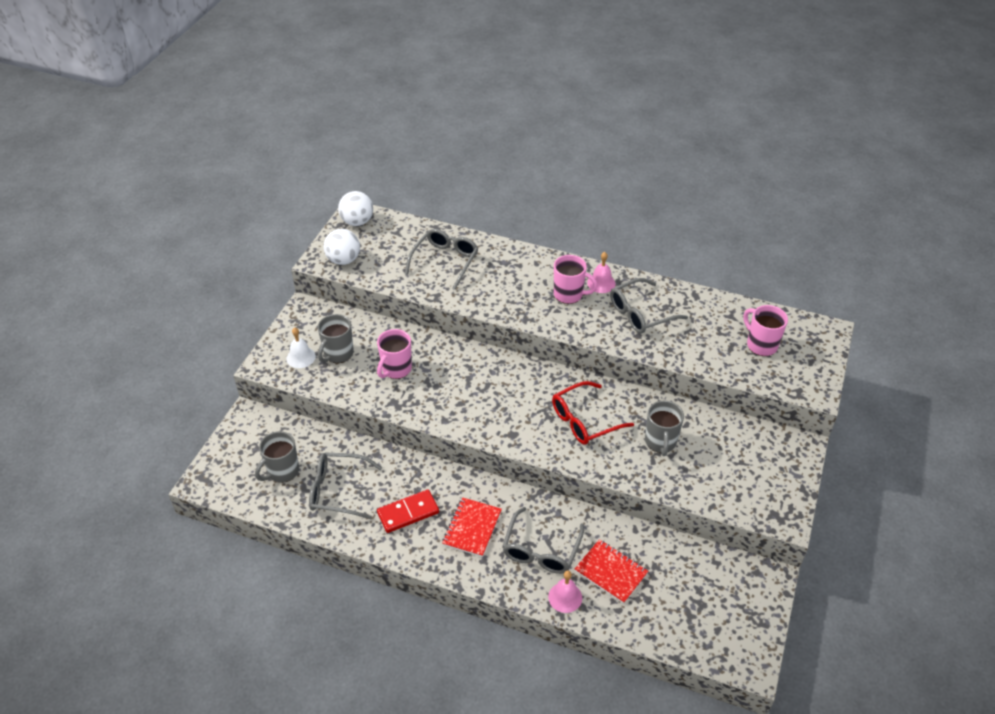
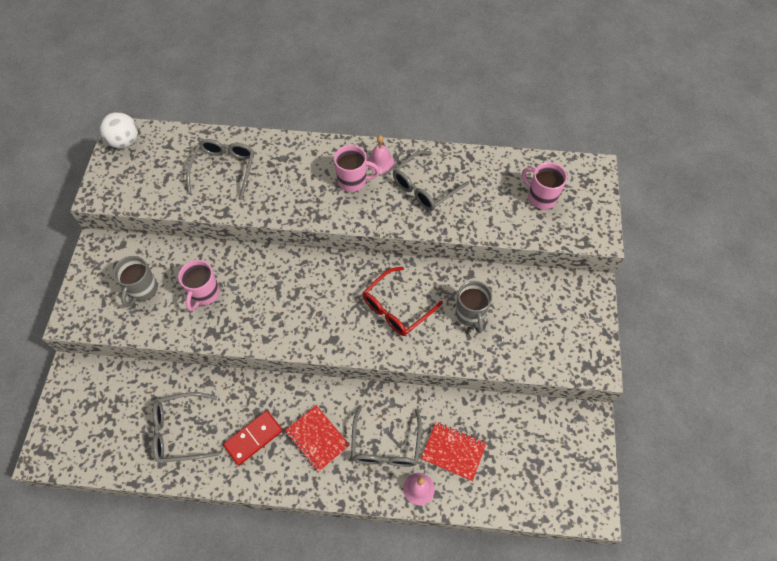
camera: 15 degrees left, 15 degrees up
(282, 471) = (120, 424): grey mug -> none
(301, 357) = (106, 302): white bell -> none
(343, 260) = (121, 189): white ball -> none
(472, 528) = (317, 439): red notebook -> red notebook turned 45 degrees counterclockwise

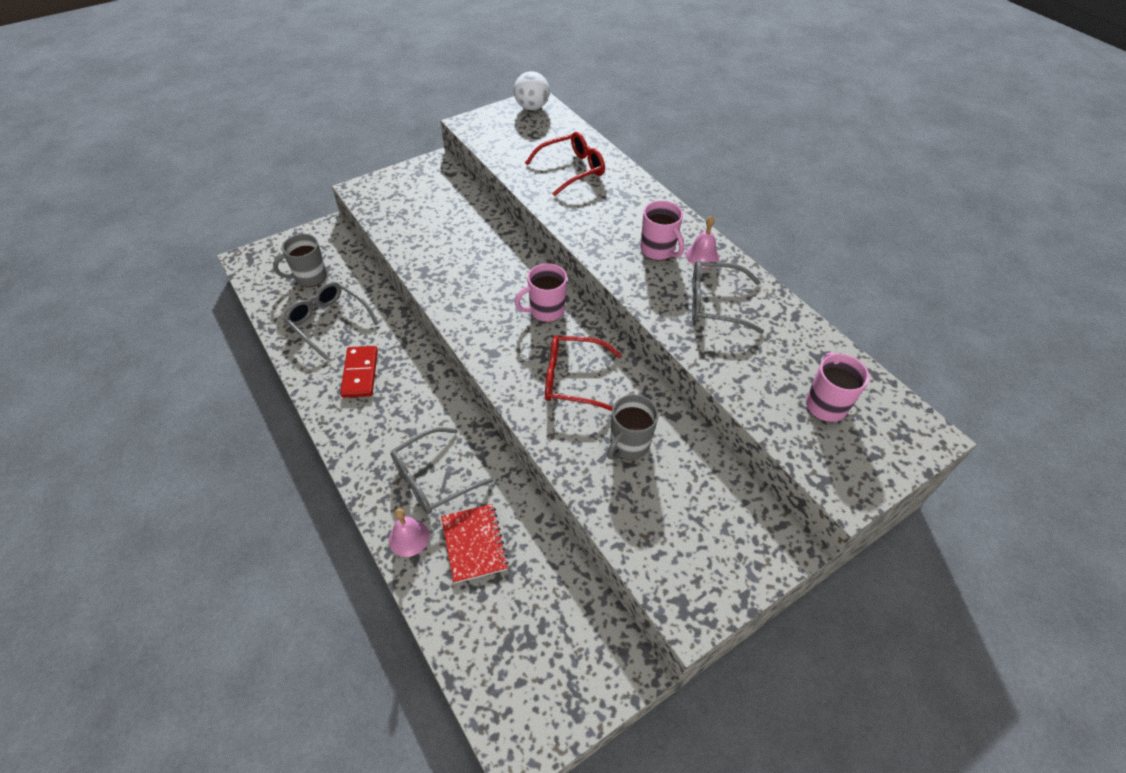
camera: 50 degrees right, 10 degrees down
(143, 290) = (423, 209): grey mug -> grey mug (310, 277)
(204, 294) = (454, 244): pink mug -> pink mug (545, 311)
(224, 169) = (571, 169): grey glasses -> red glasses
(253, 438) = (360, 373): red domino -> red domino turned 75 degrees clockwise
(317, 439) = (396, 419): red notebook -> none

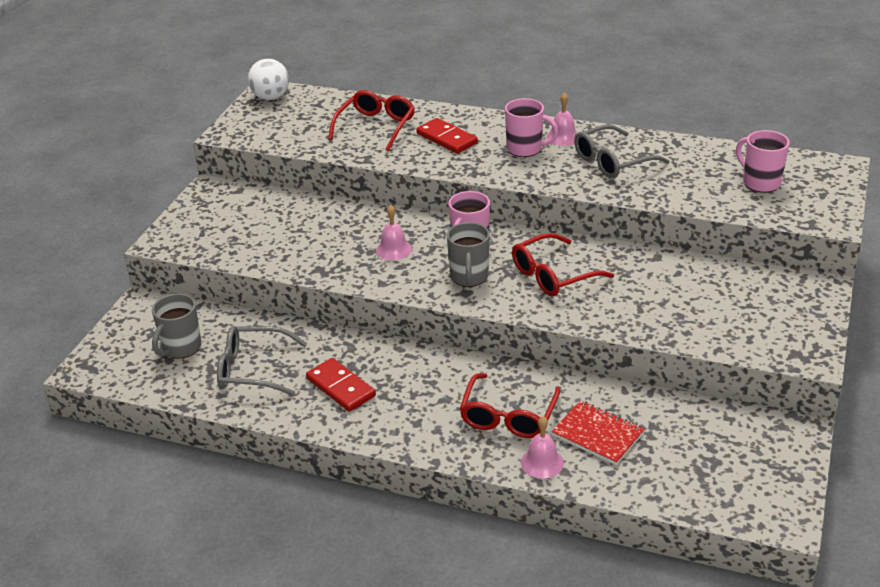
camera: 35 degrees left, 15 degrees down
(433, 478) = (508, 416): grey glasses -> red glasses
(489, 283) = (394, 249): none -> pink bell
(609, 208) = (446, 139): none -> red domino
(628, 445) = (648, 291): grey mug -> grey mug (469, 277)

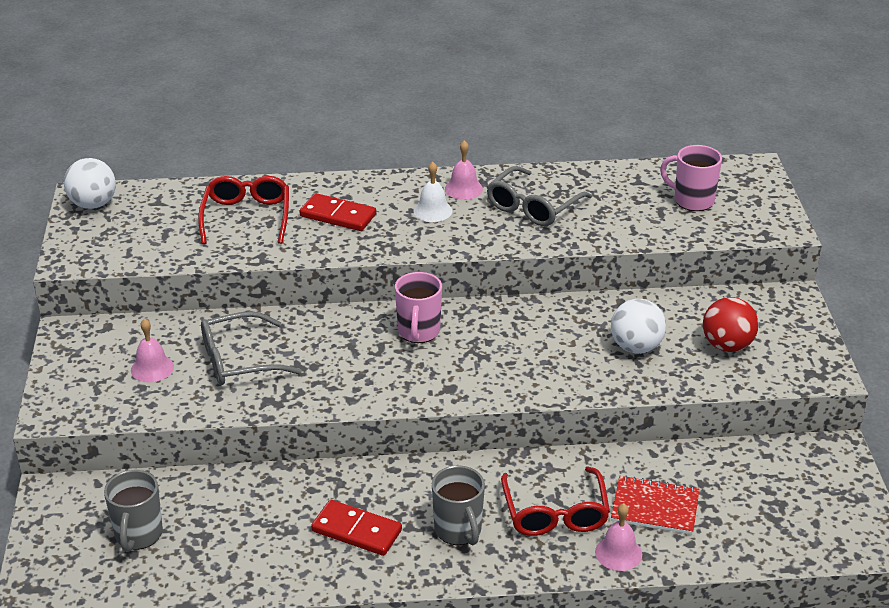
camera: 25 degrees left, 0 degrees up
(253, 369) = (242, 537): grey glasses -> grey glasses (239, 360)
(394, 249) = (339, 357): pink bell -> pink bell (152, 368)
(469, 277) = (442, 370): grey mug -> grey mug (458, 530)
(525, 149) = (432, 211): pink mug -> white bell
(553, 275) = (529, 346): red glasses -> none
(646, 296) = (636, 347): none -> white ball
(731, 313) = (727, 345): none -> red ball

